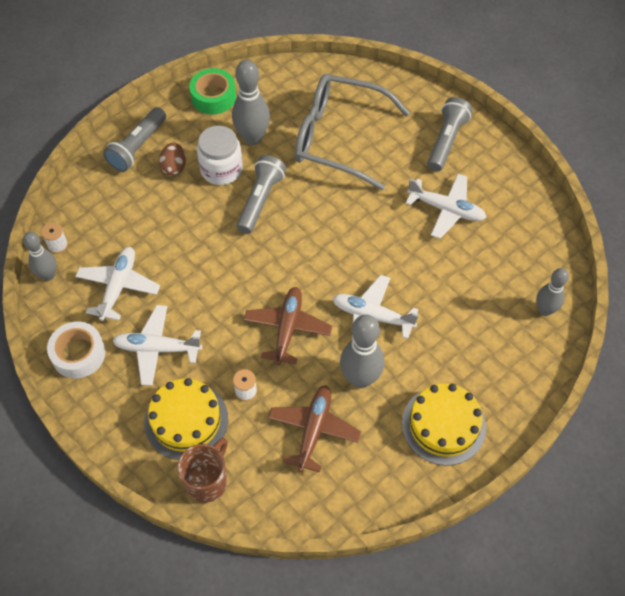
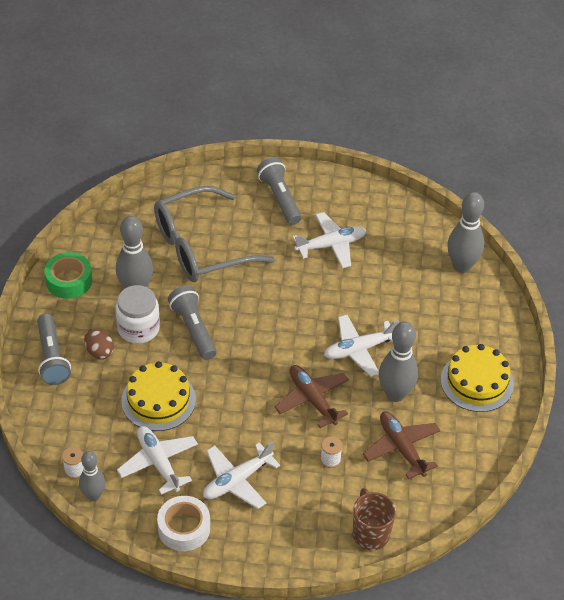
camera: 45 degrees left, 10 degrees down
(186, 420) = (312, 508): yellow cake -> yellow cake (158, 400)
(545, 310) = (462, 266): grey bowling pin -> grey bowling pin, size x1.57

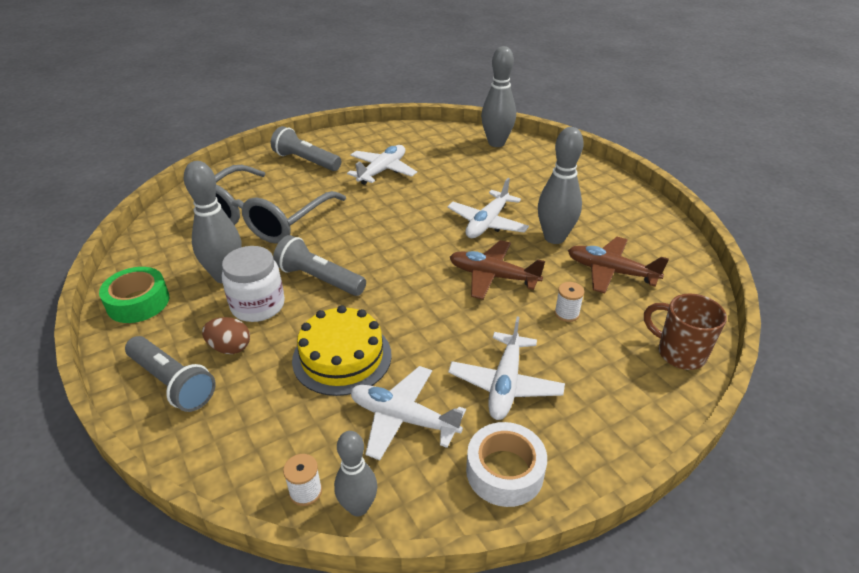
camera: 35 degrees left, 10 degrees down
(477, 382) = (601, 200): yellow cake -> none

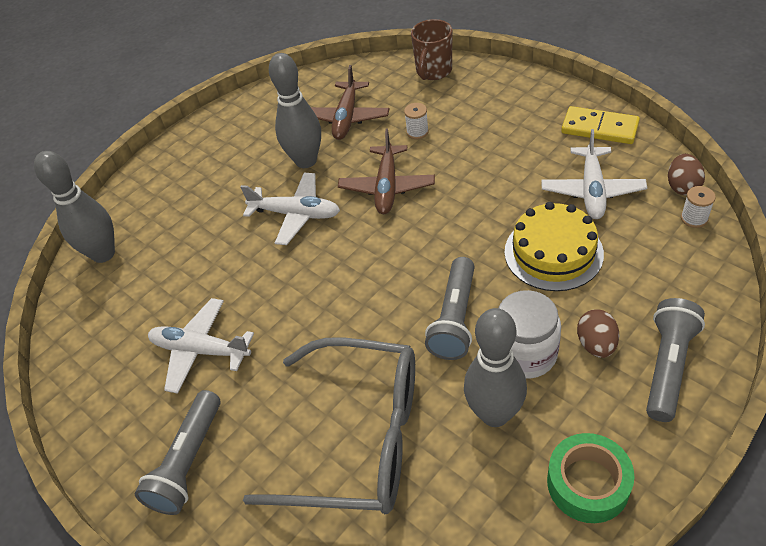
camera: 100 degrees left, 10 degrees up
(358, 507) = (682, 186): grey bowling pin -> brown egg
(504, 471) = (599, 128): white tape -> yellow domino
(505, 384) = (520, 146): white plane -> none

